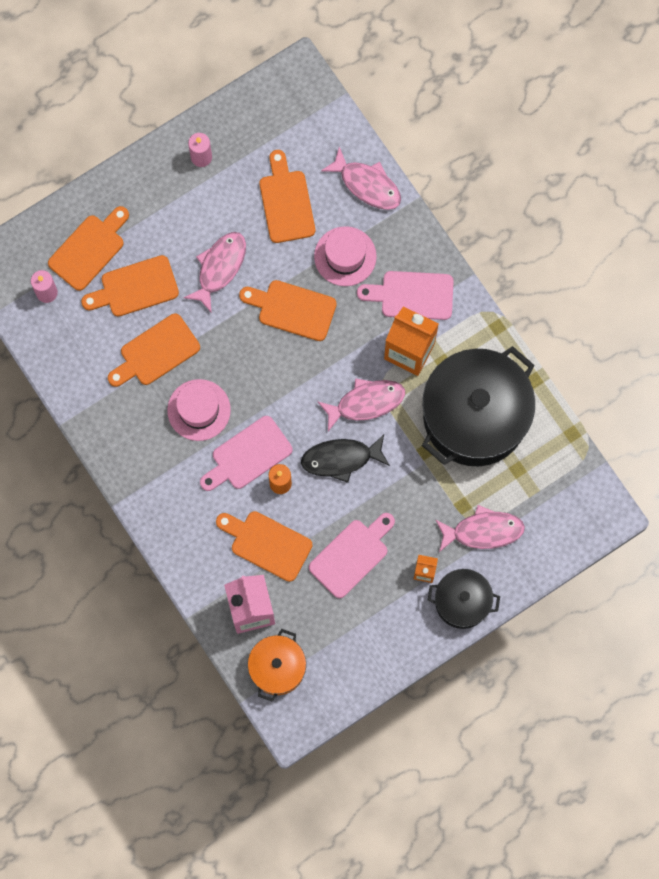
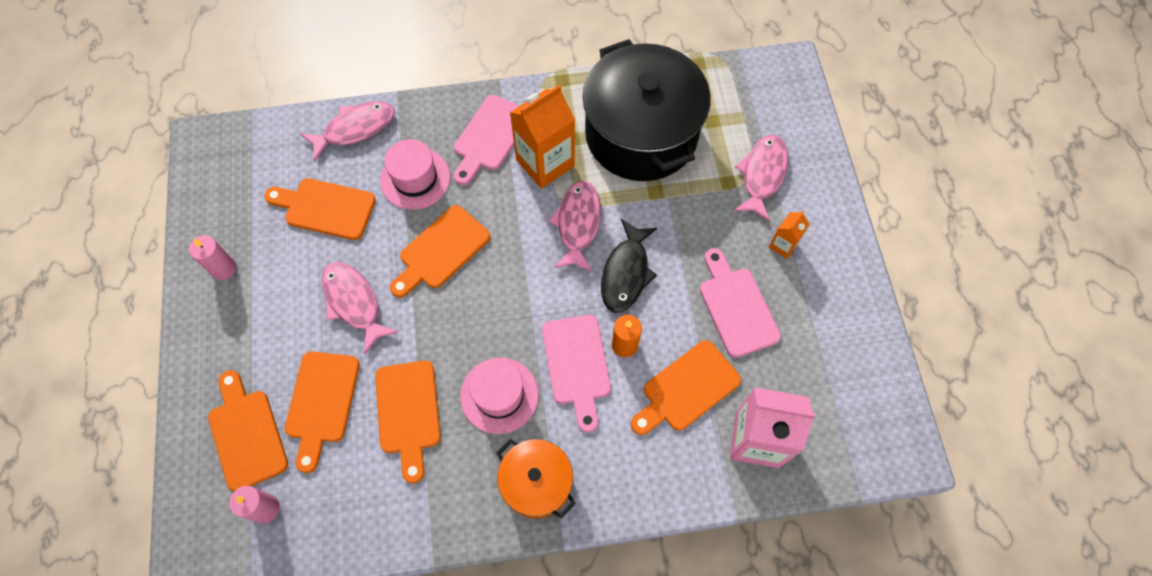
camera: 65 degrees left, 10 degrees down
(277, 668) = (835, 440): orange pot -> orange pot (537, 483)
(462, 602) = (829, 224): black pot -> none

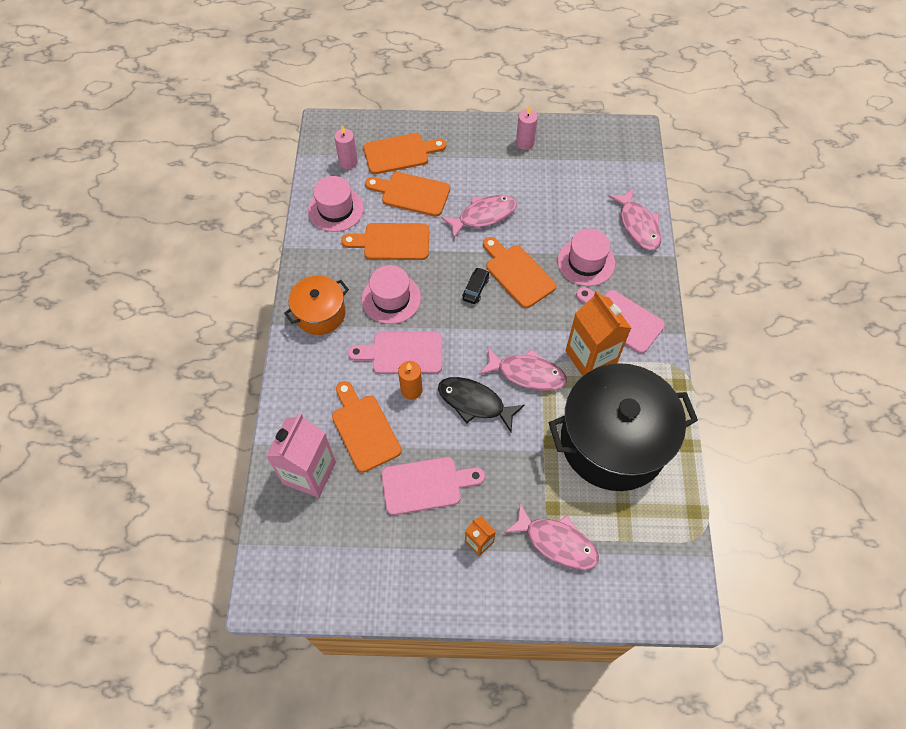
camera: 100 degrees right, 5 degrees down
(325, 208) = (566, 203): orange cutting board -> none
(357, 505) = (336, 209): none -> pink hat
(470, 295) = (475, 289): none -> black car

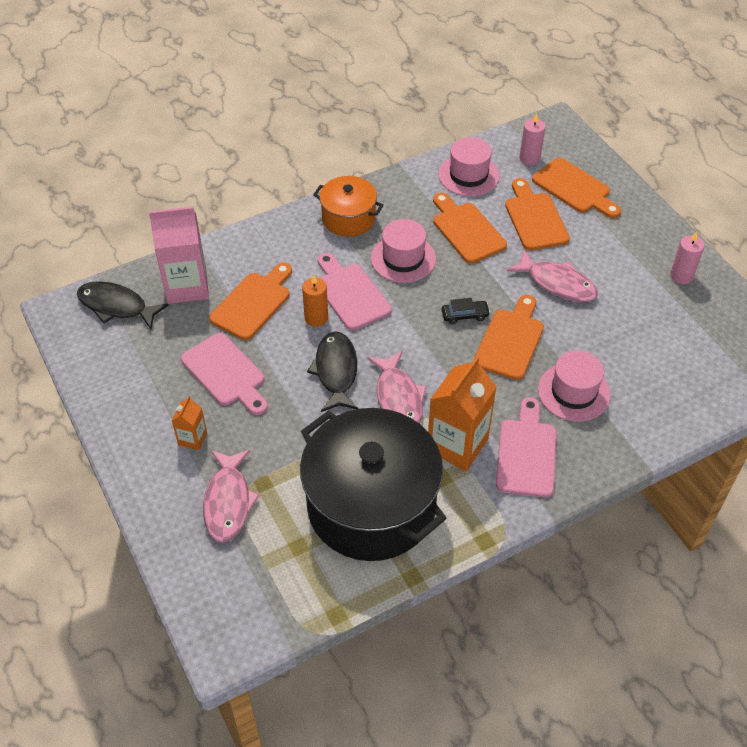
camera: 60 degrees right, 10 degrees down
(292, 542) = (116, 306): none -> black fish
(638, 225) = (663, 419): pink fish -> none

